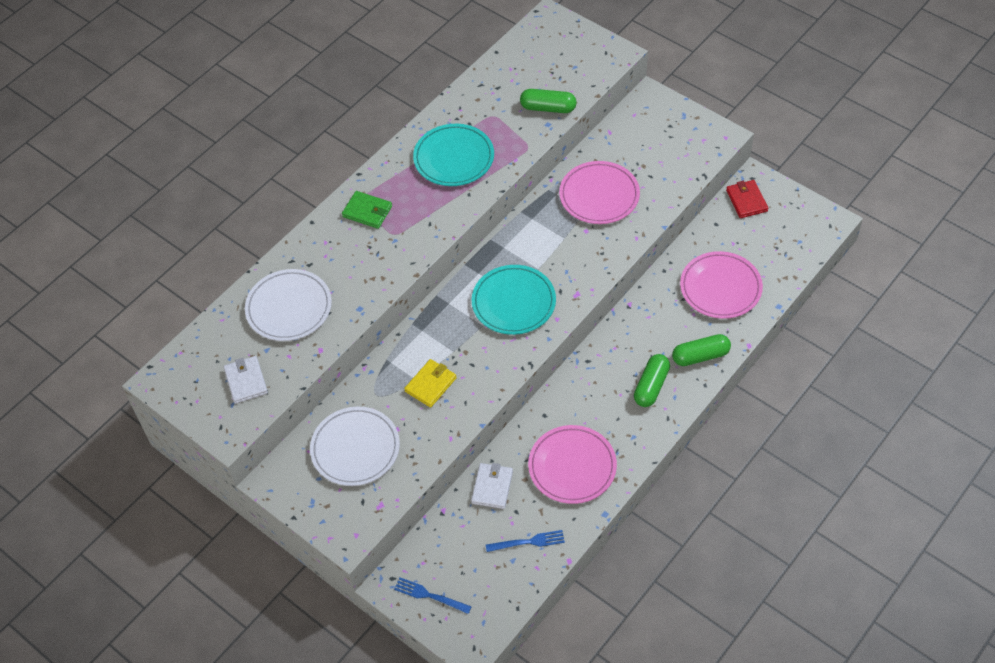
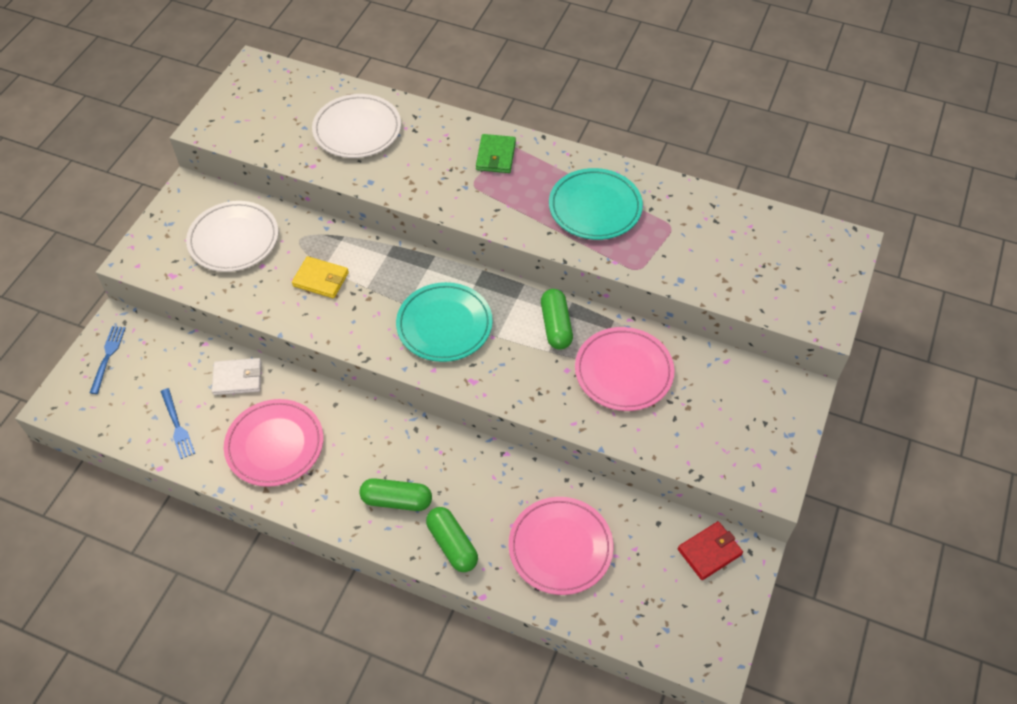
camera: 70 degrees right, 0 degrees up
(246, 381) = (265, 123): white wallet -> none
(548, 108) = (705, 274): green capsule -> green capsule (556, 326)

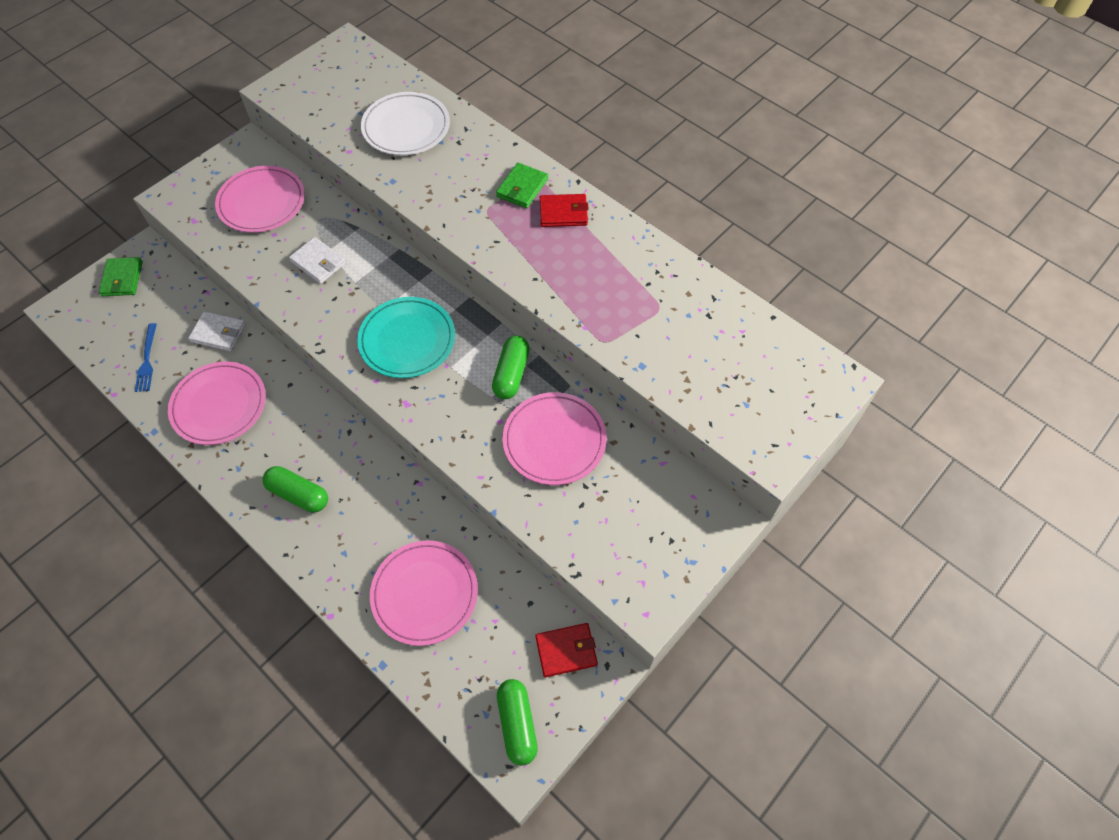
camera: 20 degrees right, 5 degrees up
(108, 356) = (122, 279): blue fork -> green wallet
(233, 239) = (262, 202): white plate -> pink plate
(321, 279) = (318, 262): yellow wallet -> white wallet
(452, 544) = (327, 555): green capsule -> green capsule (517, 724)
(545, 168) = (563, 213): none -> red wallet
(595, 207) = (592, 266): turquoise plate -> none

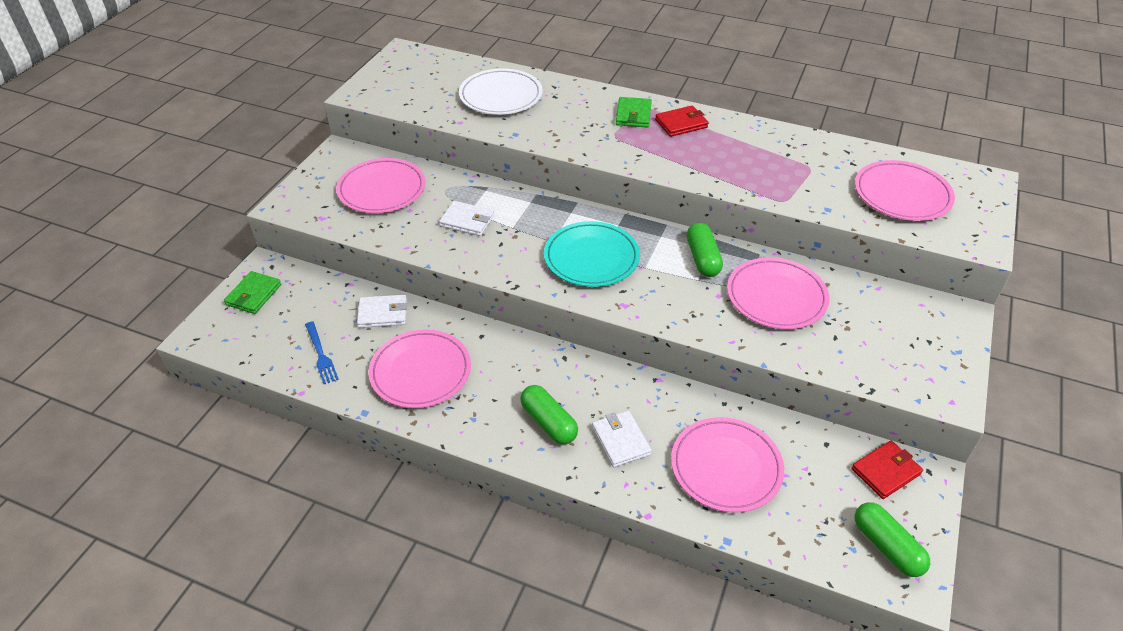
camera: 20 degrees left, 15 degrees down
(122, 279) = (254, 295): green wallet -> green wallet turned 45 degrees clockwise
(298, 494) = (549, 422): green capsule -> green capsule turned 45 degrees clockwise
(349, 534) = (621, 441): none -> white wallet
(732, 371) = (902, 195): none -> pink plate

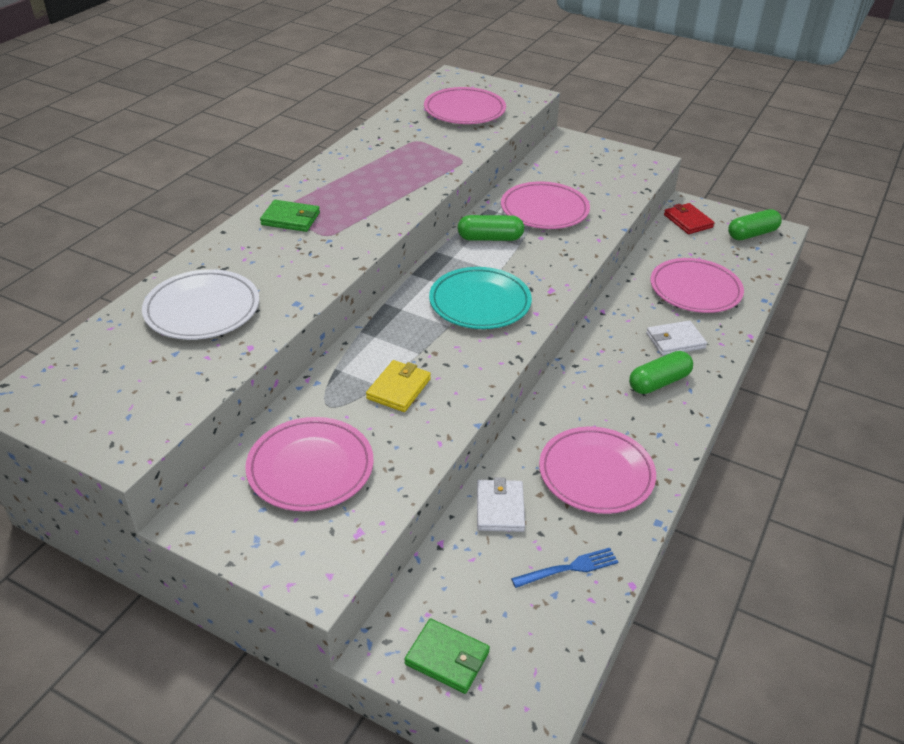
camera: 85 degrees left, 5 degrees down
(467, 221) = (398, 389): white wallet -> yellow wallet
(681, 124) = (320, 193): red wallet -> none

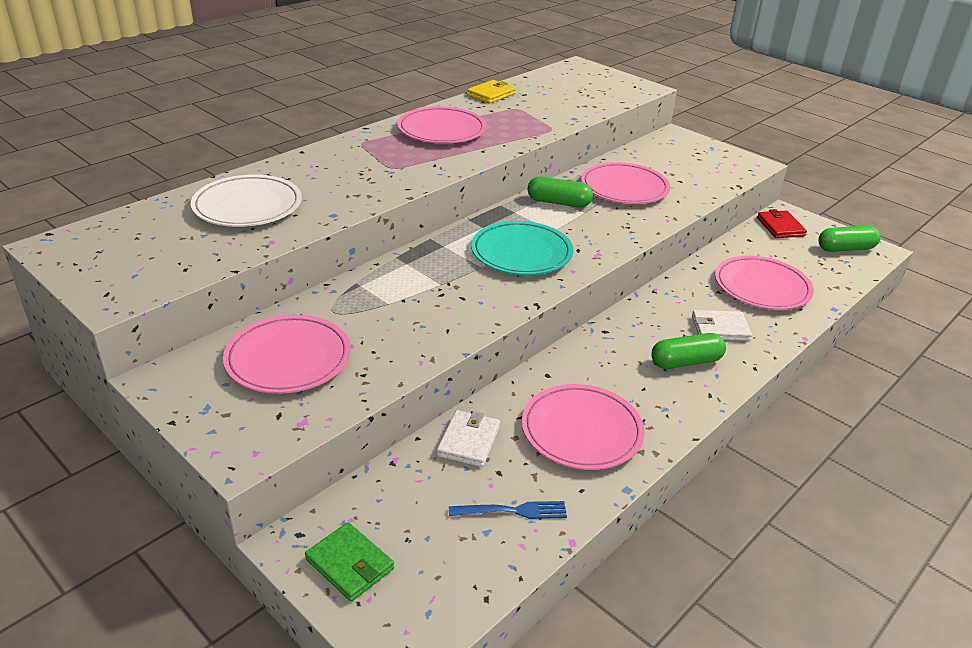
camera: 15 degrees right, 5 degrees down
(290, 219) = (366, 151): green wallet -> none
(398, 389) = (406, 310): yellow wallet -> yellow wallet (491, 94)
(464, 110) = (575, 92): pink plate -> pink plate (441, 130)

